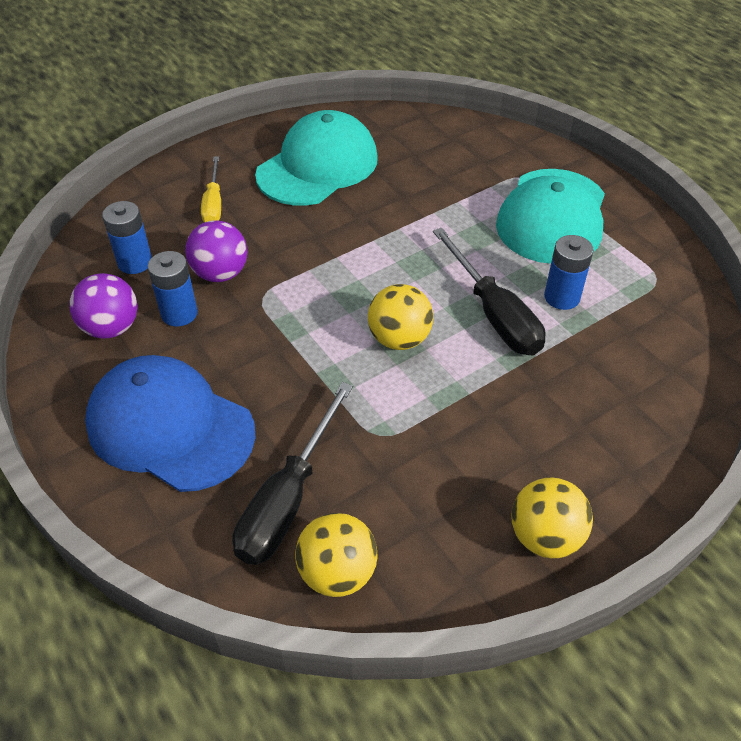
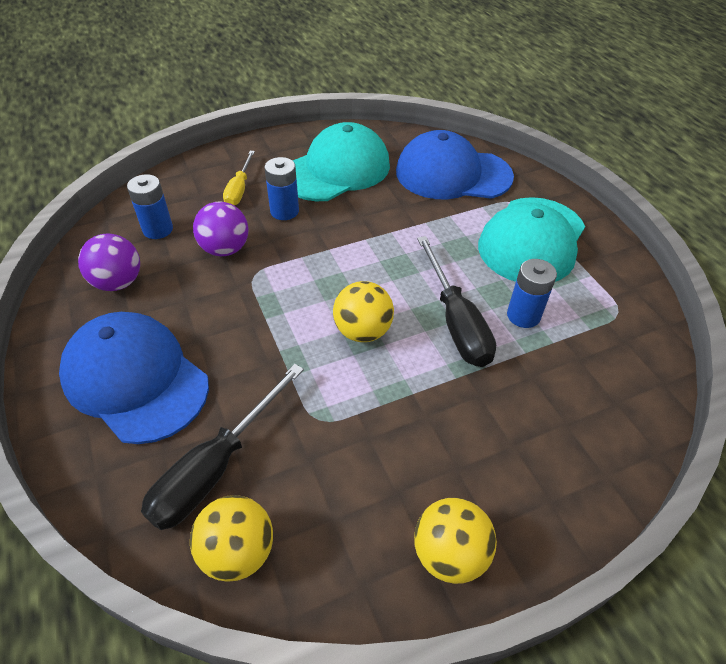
camera: 10 degrees right, 0 degrees up
(179, 313) = (179, 278): blue battery -> blue battery (284, 211)
(449, 154) = (453, 174): none -> blue cap

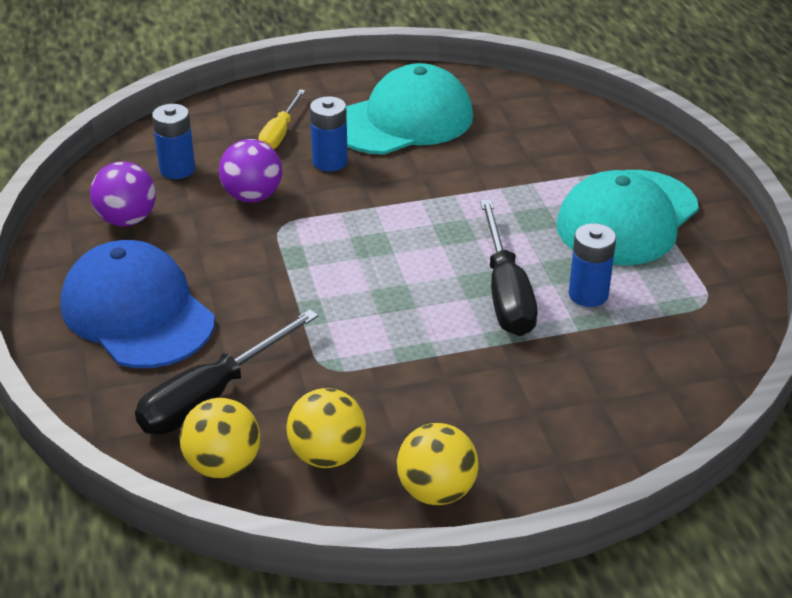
camera: 10 degrees right, 10 degrees down
(363, 331) = (394, 292): yellow ball -> yellow ball (327, 455)
(453, 174) = (551, 136): blue cap -> none

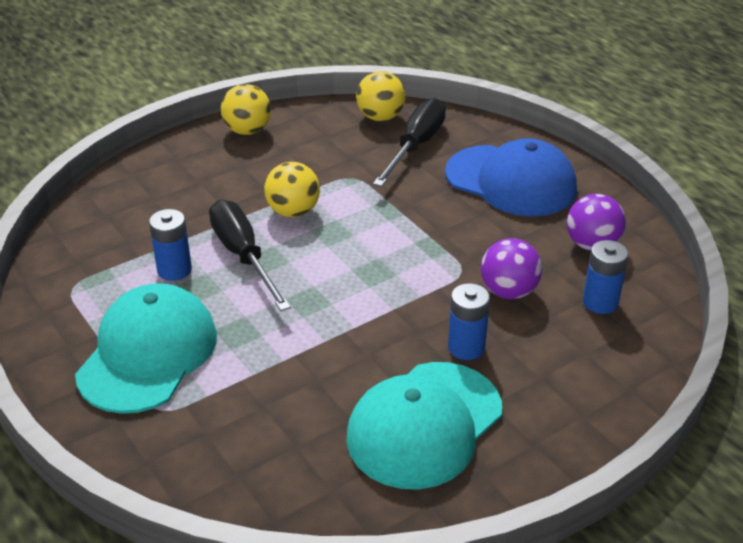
camera: 160 degrees right, 0 degrees up
(279, 133) = (542, 370): yellow screwdriver -> none
(327, 455) = (322, 133): yellow ball -> yellow ball (293, 211)

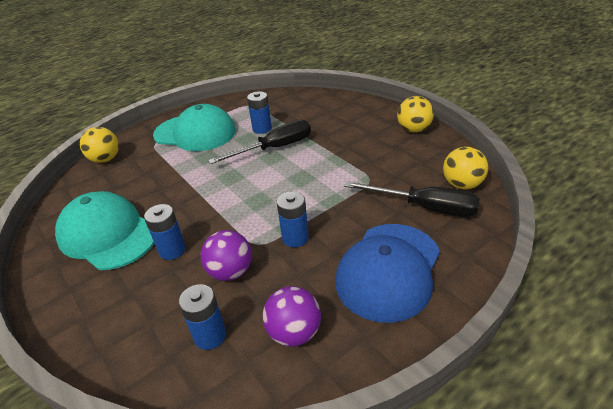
camera: 90 degrees right, 0 degrees up
(293, 211) = (322, 160): yellow ball -> yellow ball (106, 159)
(455, 241) = (295, 238): none -> blue battery

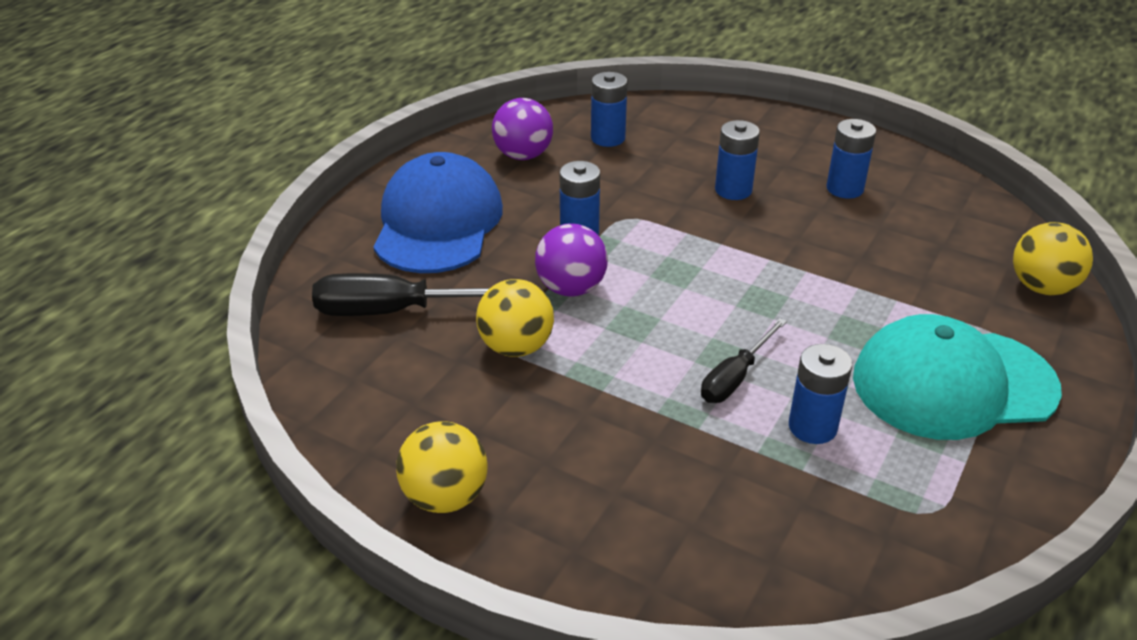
camera: 155 degrees right, 0 degrees up
(108, 234) = (845, 188): turquoise cap -> blue battery
(230, 272) = (634, 185): purple ball -> purple ball (571, 288)
(274, 148) = (735, 377): black screwdriver -> black screwdriver, size x0.61
(462, 185) = (336, 365): yellow ball -> yellow ball (516, 347)

